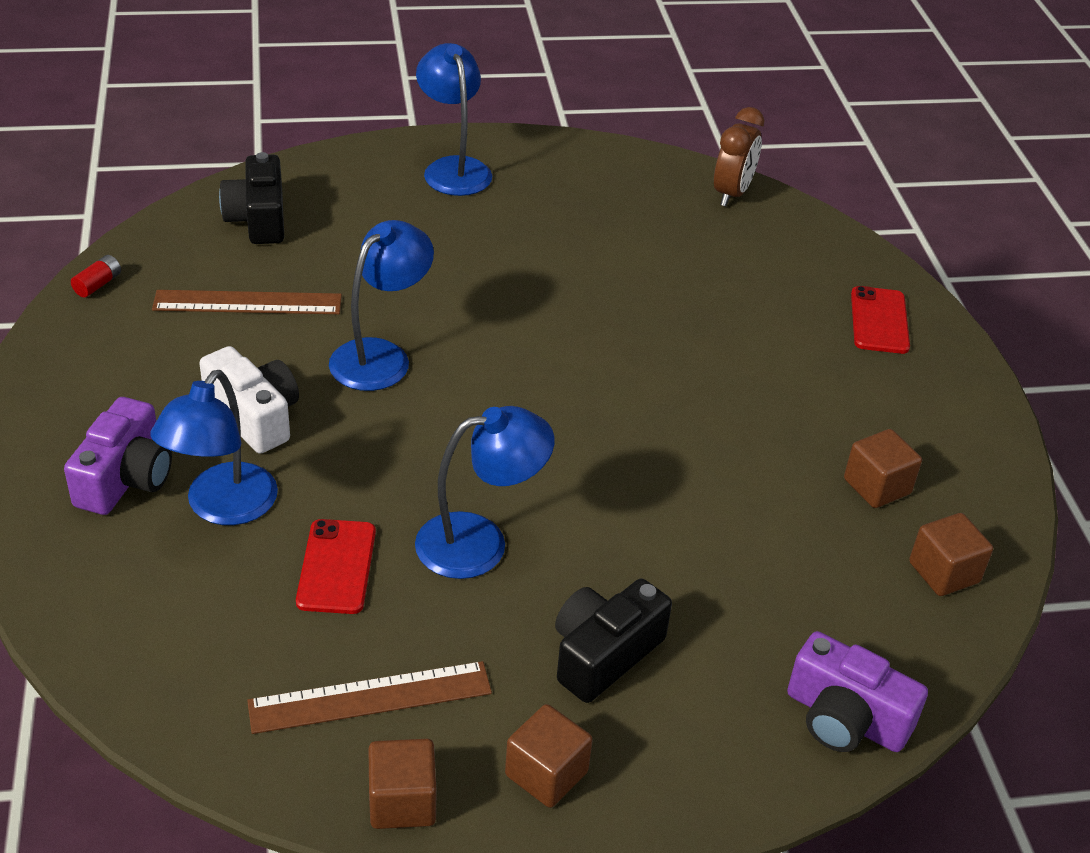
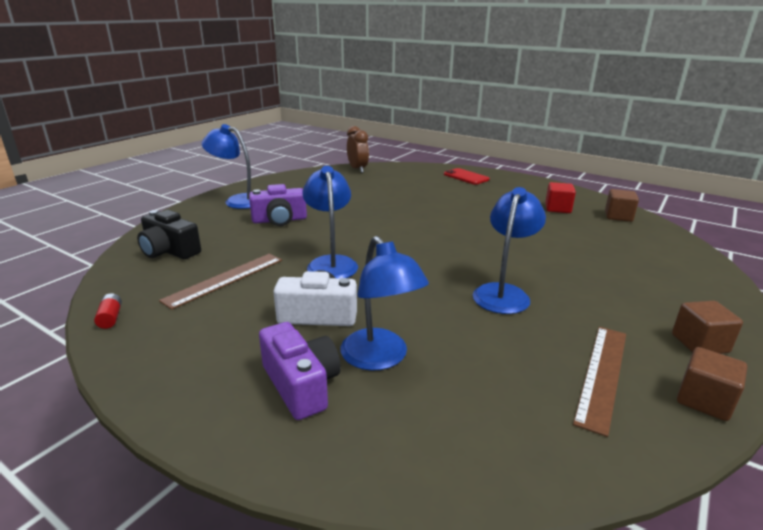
camera: 45 degrees left, 15 degrees down
(336, 567) = (478, 340): red phone -> none
(604, 654) = (616, 295): black camera -> none
(845, 718) = (695, 262): purple camera -> purple camera (279, 220)
(877, 486) = (557, 208): brown cube -> red cube

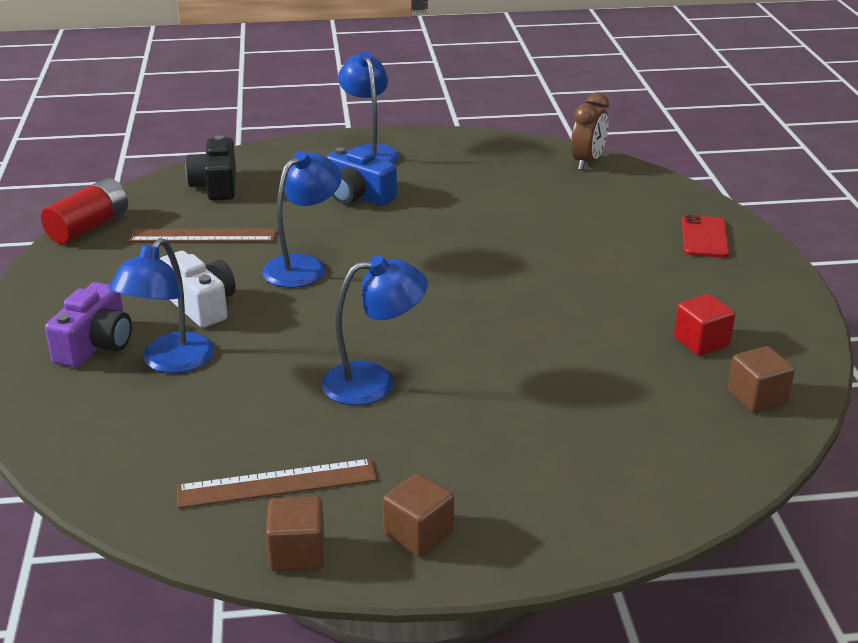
camera: 50 degrees right, 5 degrees up
(110, 318) = (89, 227): red battery -> red battery, size x2.18
(279, 220) = (358, 196): purple camera -> blue camera

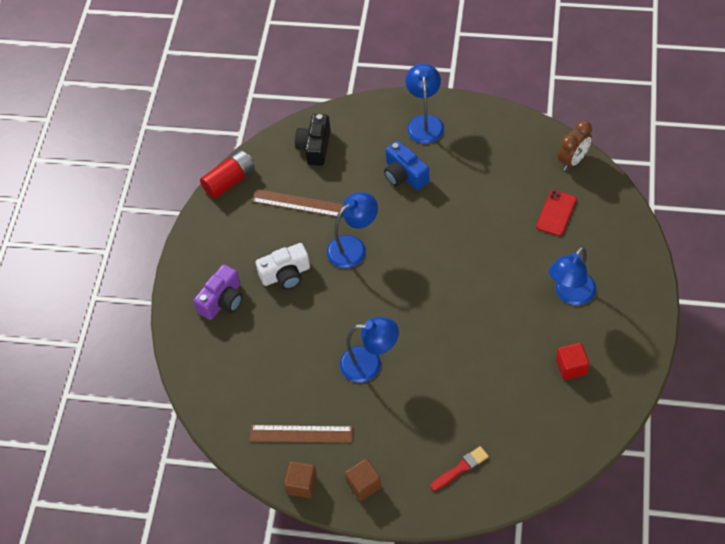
camera: 20 degrees right, 25 degrees up
(170, 362) = (261, 324): blue lamp -> blue lamp (570, 295)
(201, 305) = (286, 274): white camera -> white camera turned 90 degrees clockwise
(587, 483) = (461, 468): none -> red brush
(704, 237) = (618, 263): red phone -> red phone (556, 213)
(757, 397) = (583, 421): brown cube -> none

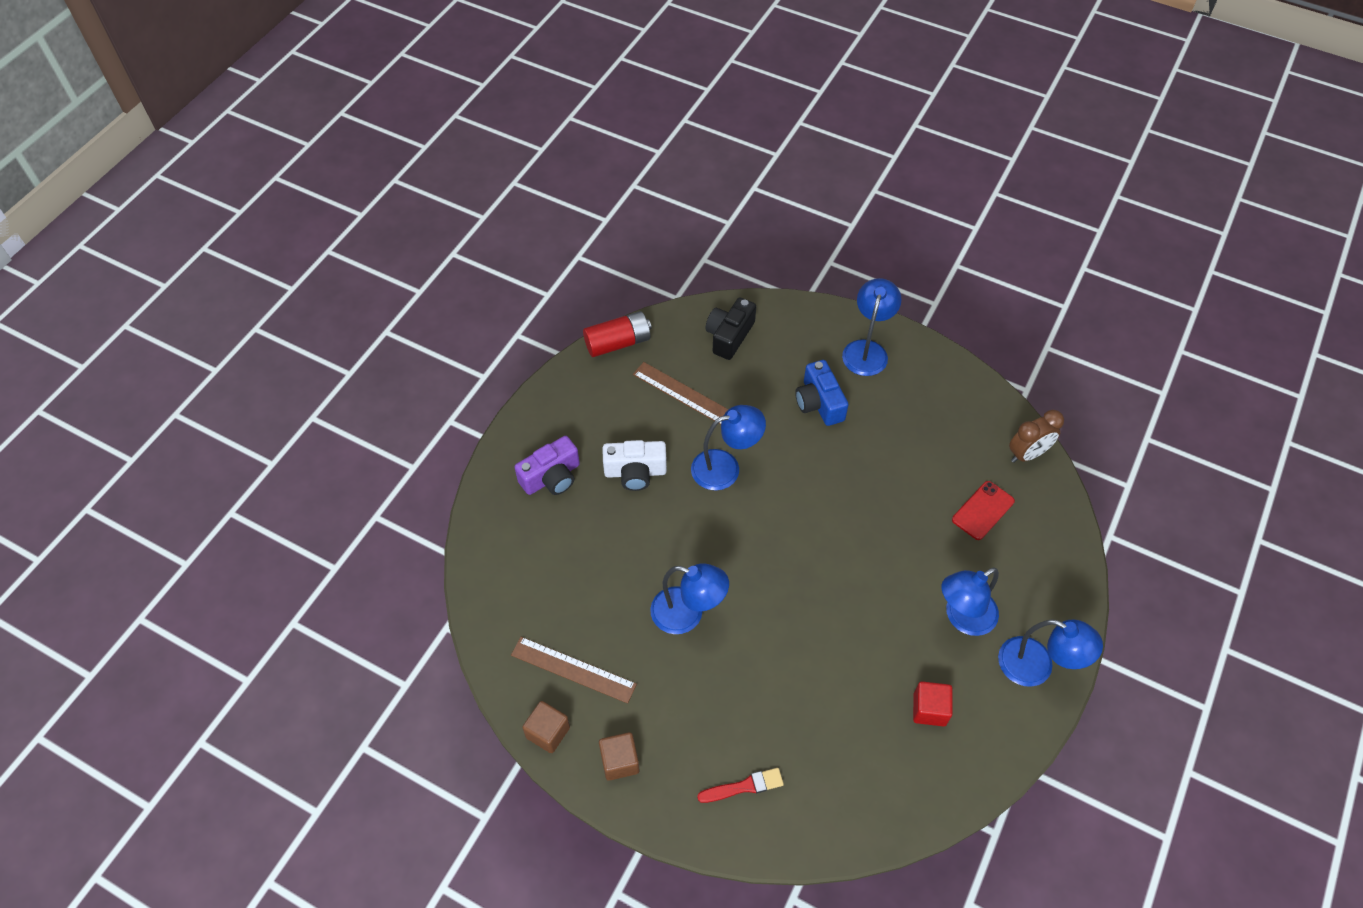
camera: 15 degrees right, 0 degrees up
(635, 310) = (1036, 667): none -> blue lamp

